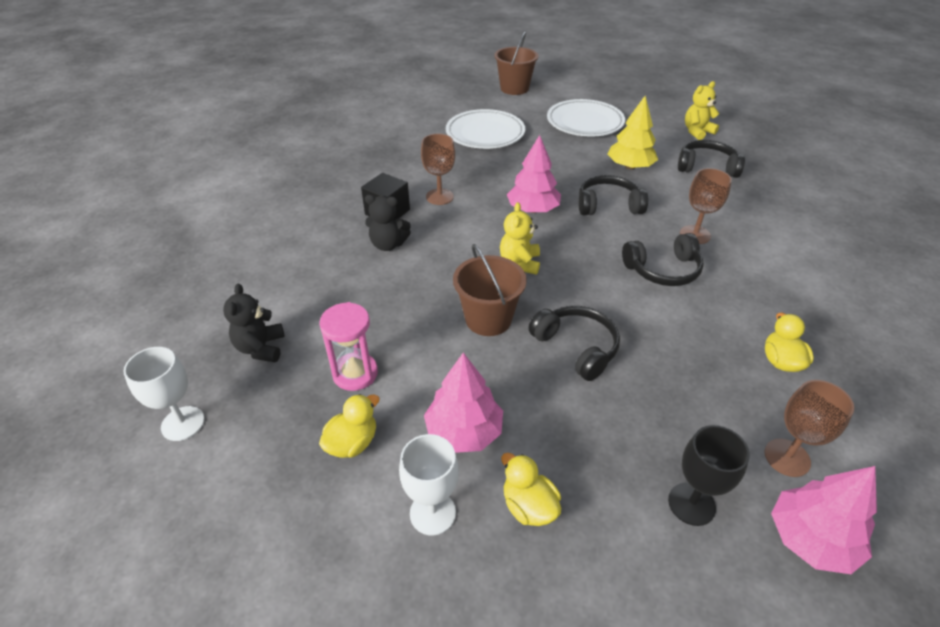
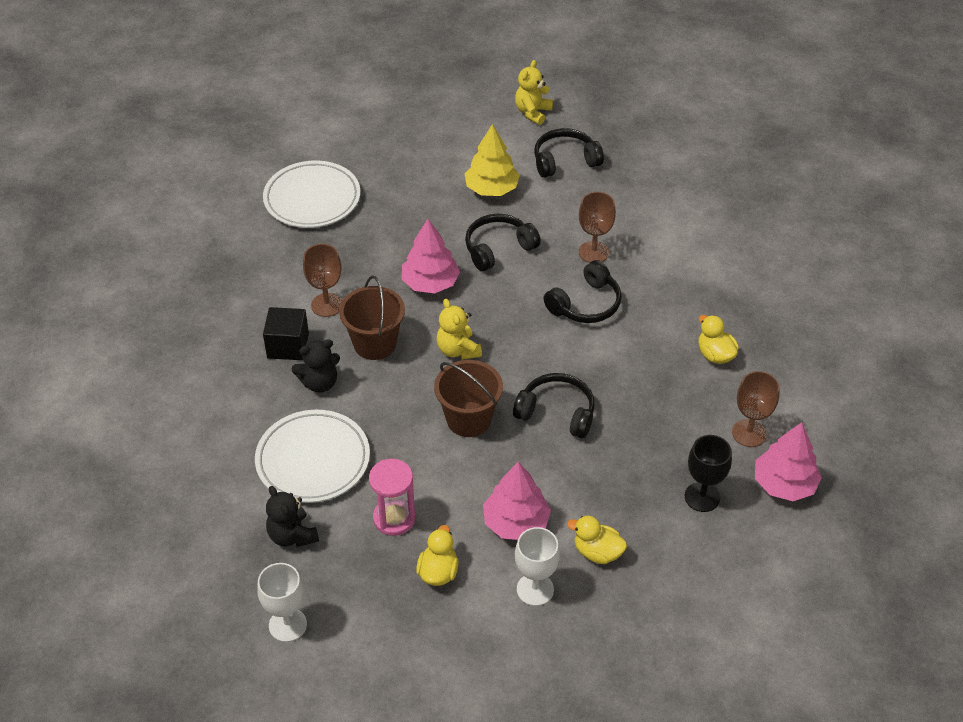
camera: 30 degrees left, 5 degrees up
(514, 88) = (297, 114): brown bucket -> brown bucket (375, 343)
(585, 122) = (410, 141): white plate -> white plate (313, 460)

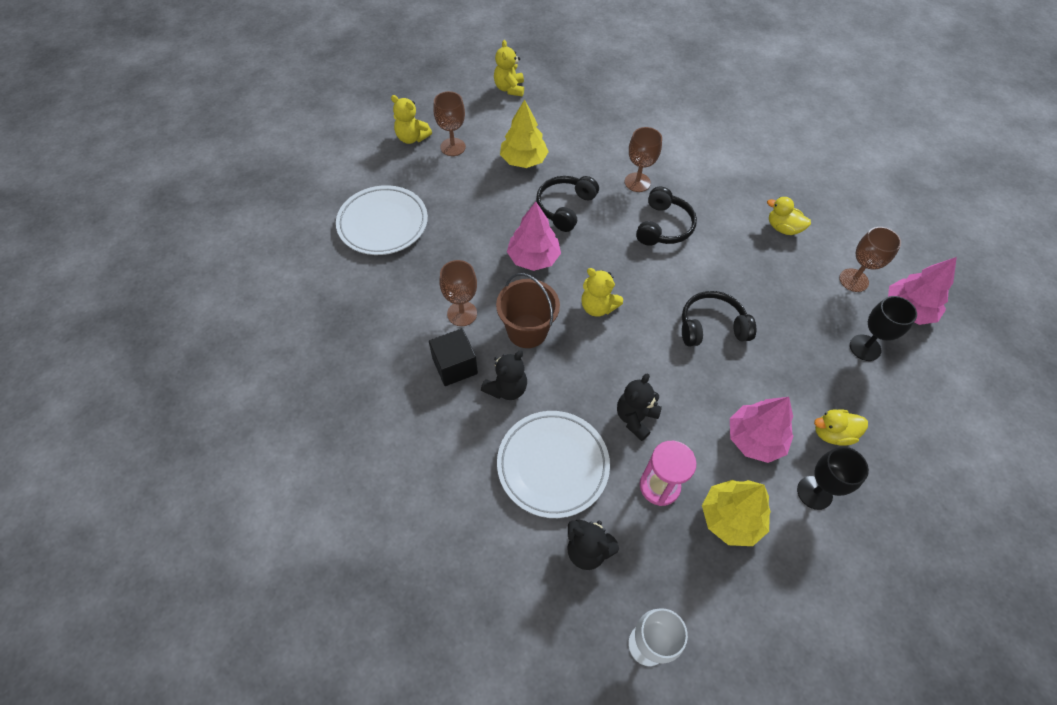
camera: 30 degrees left, 10 degrees up
(397, 128) = (412, 138): none -> yellow teddy bear
(417, 456) = (635, 418): none -> black teddy bear
(430, 151) = (453, 147): none -> brown goblet
(438, 572) = (731, 518): yellow duck -> yellow tree
(468, 419) = (650, 364): brown bucket -> none
(535, 589) = (814, 492): white goblet -> black goblet
(565, 161) = (562, 118): black headphones -> none

